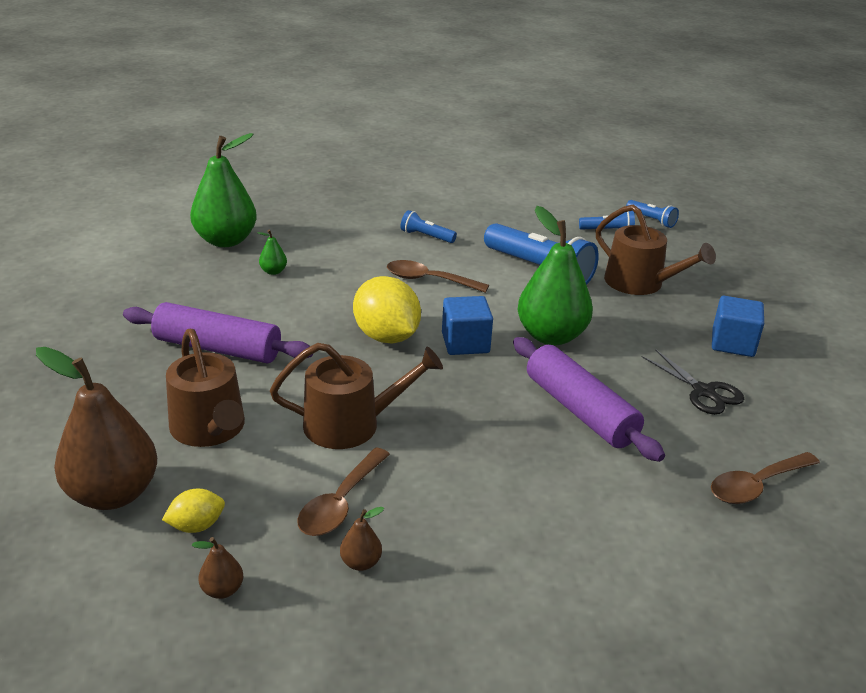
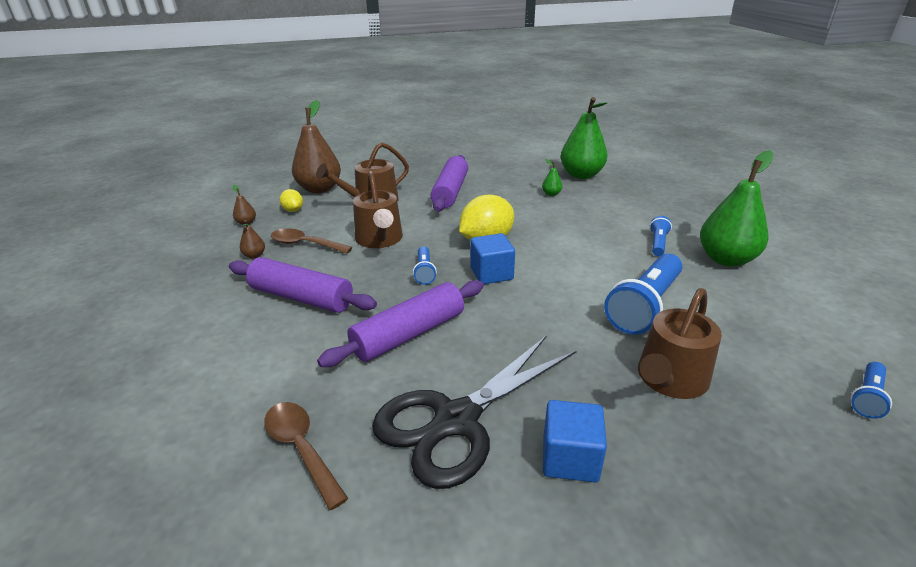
camera: 85 degrees right, 0 degrees up
(429, 280) = (581, 250): brown spoon -> none
(496, 499) = (301, 297): none -> purple rolling pin
(551, 336) = (522, 316): green pear -> green pear (726, 259)
(608, 231) = (788, 355): blue flashlight -> blue flashlight (424, 272)
(703, 392) = (456, 420): black scissors -> black scissors, size x1.94

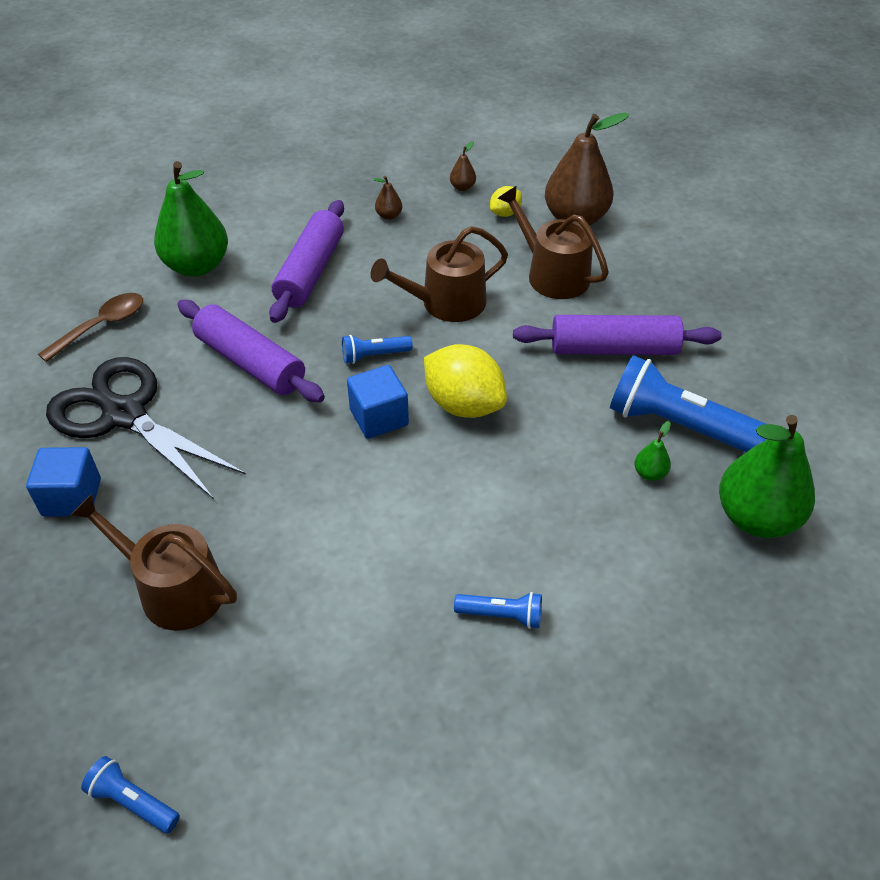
camera: 80 degrees right, 15 degrees up
(305, 244) = (421, 245): brown spoon -> none
(644, 306) = (318, 578): blue flashlight -> blue flashlight (677, 425)
(726, 259) = (466, 710): green pear -> green pear (197, 266)

